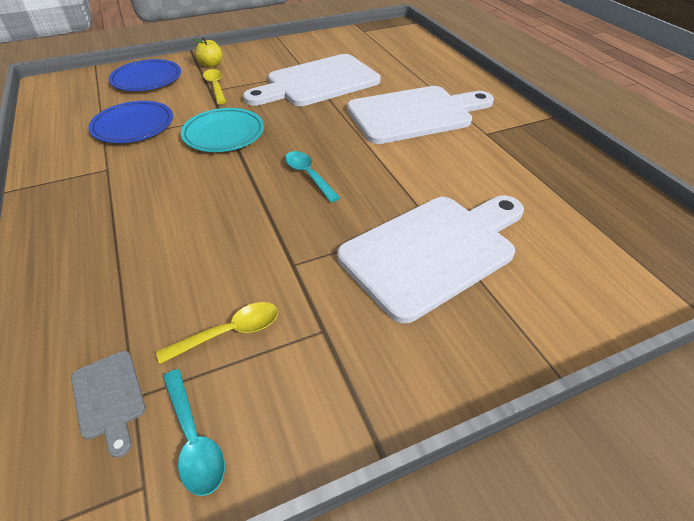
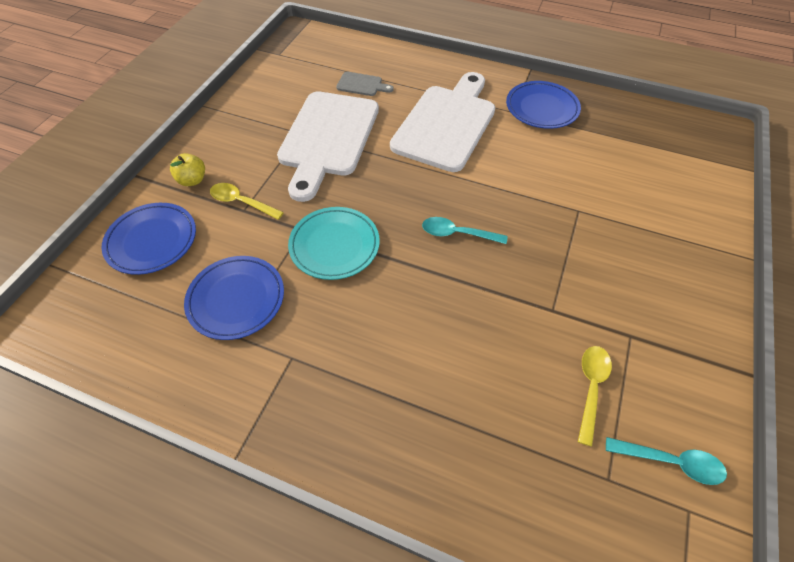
camera: 45 degrees left, 10 degrees up
(109, 398) = (598, 495): grey cutting board -> grey cutting board (362, 85)
(434, 250) = (606, 230): white cutting board -> none
(518, 144) = (541, 108): none -> blue plate

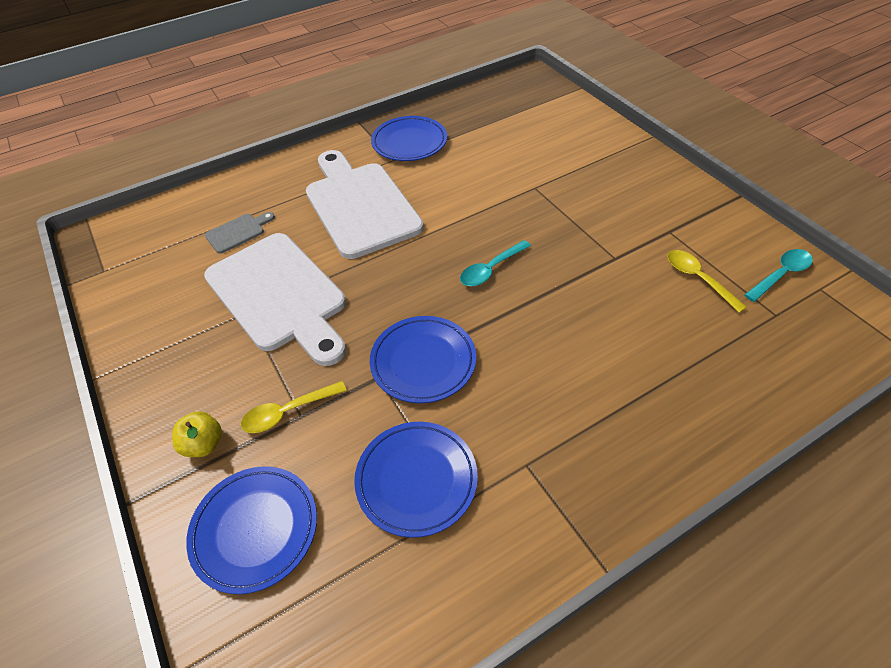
camera: 50 degrees left, 5 degrees down
(334, 245) = (423, 362): turquoise plate -> blue plate

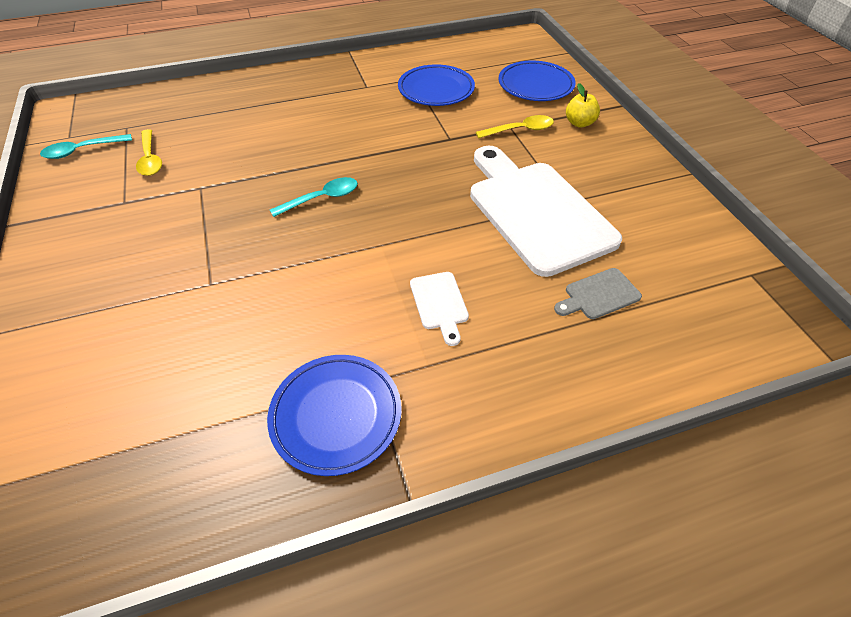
camera: 170 degrees left, 0 degrees up
(360, 205) = (439, 304): white cutting board -> white cutting board, size x0.41
(423, 362) = (412, 142): blue plate -> none

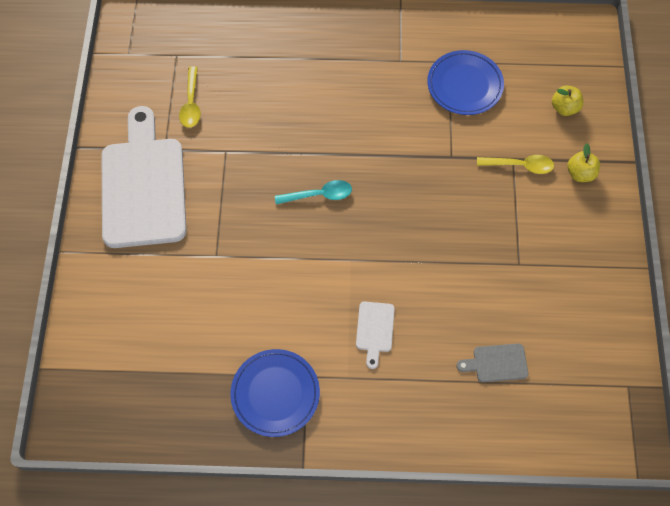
camera: 20 degrees right, 15 degrees up
(82, 151) = (138, 75): turquoise spoon -> none
(535, 85) = (564, 108): blue plate -> yellow apple
(536, 211) = (488, 266): white cutting board -> white cutting board (143, 185)

